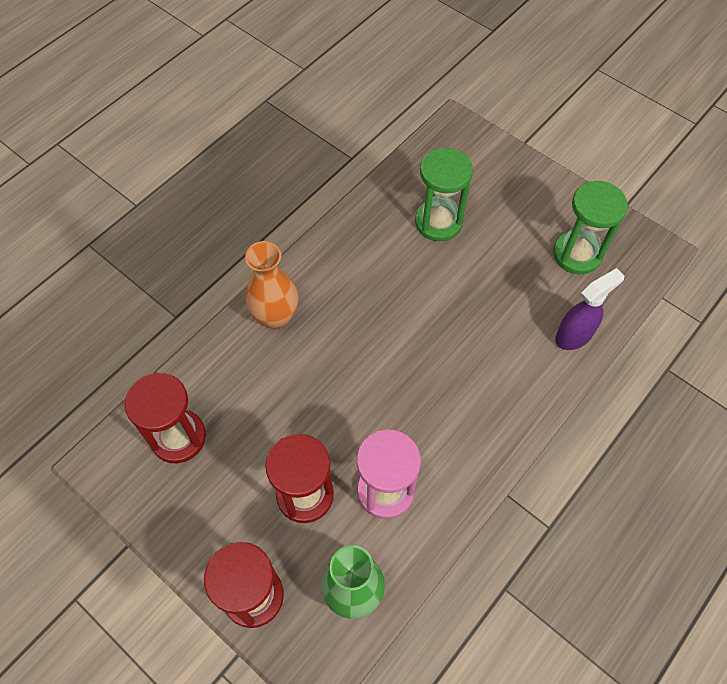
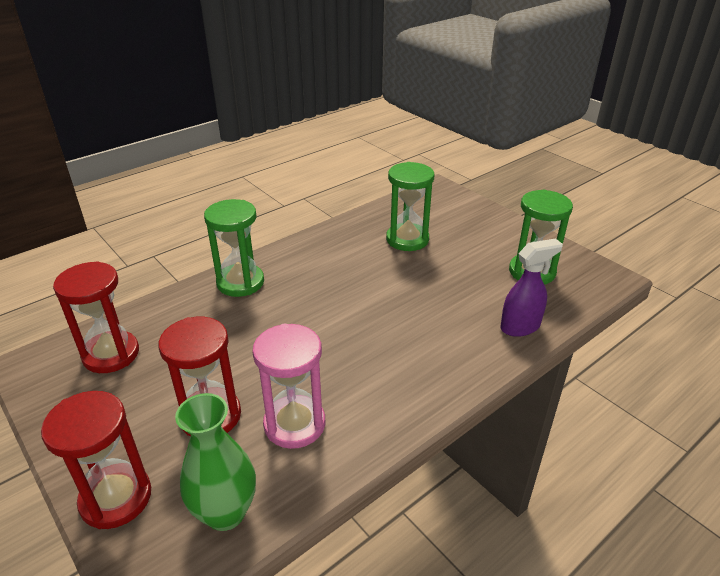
camera: 10 degrees right, 25 degrees down
(275, 317) = (240, 282): orange vase -> green hourglass

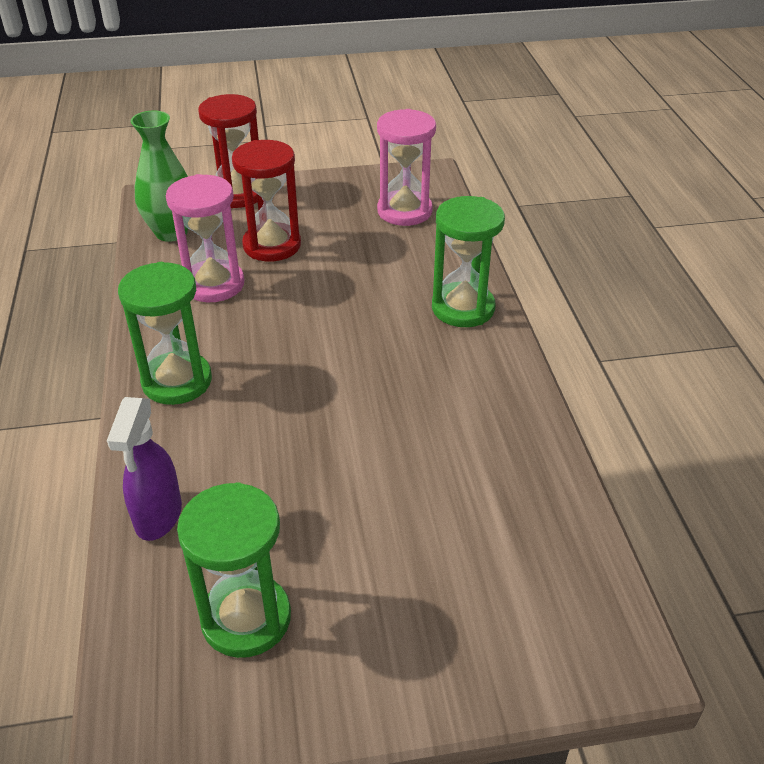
camera: 120 degrees right, 5 degrees up
(111, 354) = (404, 211): red hourglass -> pink hourglass
(407, 239) = (454, 504): green hourglass -> green hourglass (177, 381)

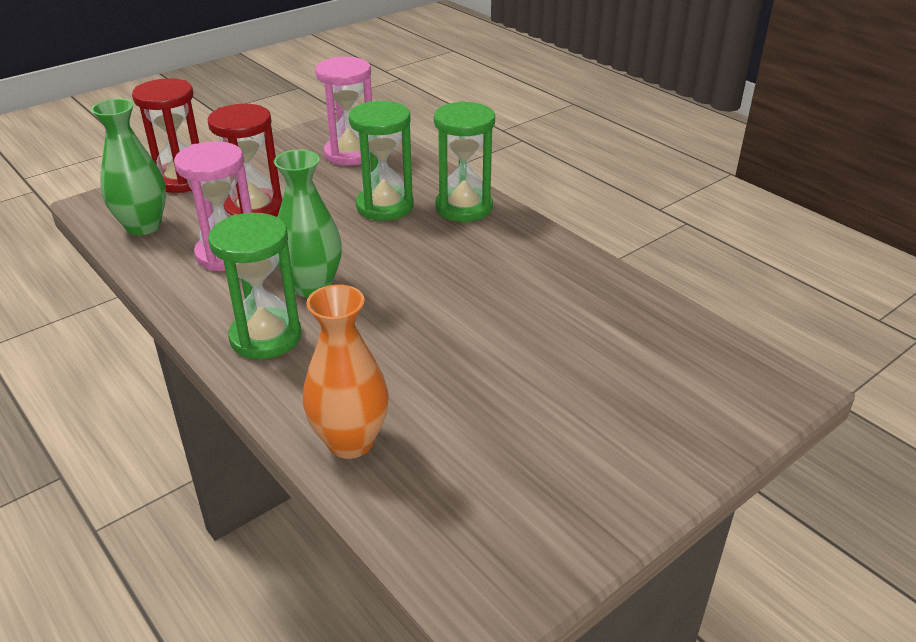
camera: 30 degrees left, 5 degrees down
(158, 516) = (350, 442): purple spray bottle -> orange vase
(246, 618) = (500, 480): green hourglass -> green hourglass (385, 206)
(255, 345) = (312, 287): none -> green vase

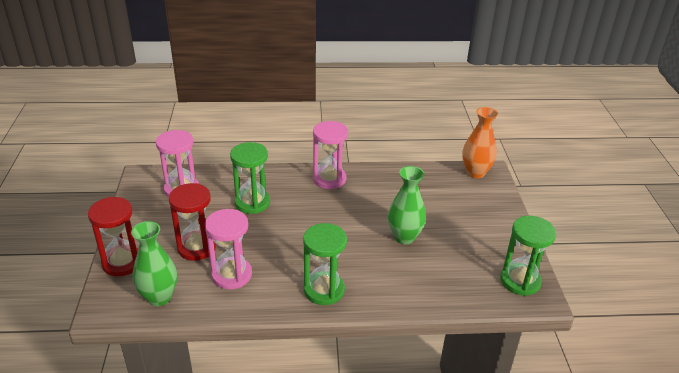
camera: 55 degrees left, 0 degrees up
(312, 287) = (297, 257): green vase -> green vase (404, 237)
(350, 442) = (425, 294): orange vase -> orange vase (475, 172)
(464, 207) = (284, 180): green hourglass -> green hourglass (520, 281)
(516, 239) = (329, 179): none -> pink hourglass

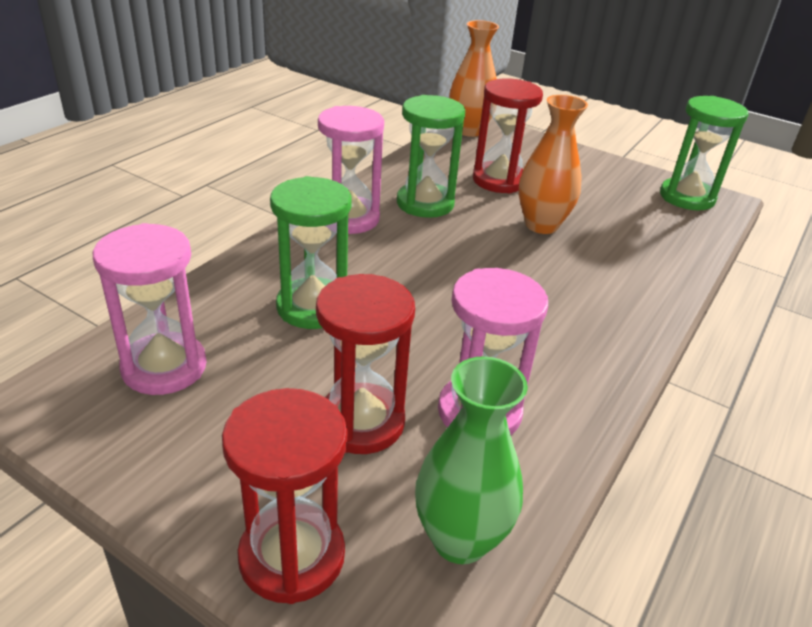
camera: 55 degrees left, 0 degrees up
(324, 290) = (596, 335): green hourglass -> green hourglass (425, 203)
(404, 237) = (541, 225): green vase -> orange vase
(432, 205) = (499, 180): none -> red hourglass

